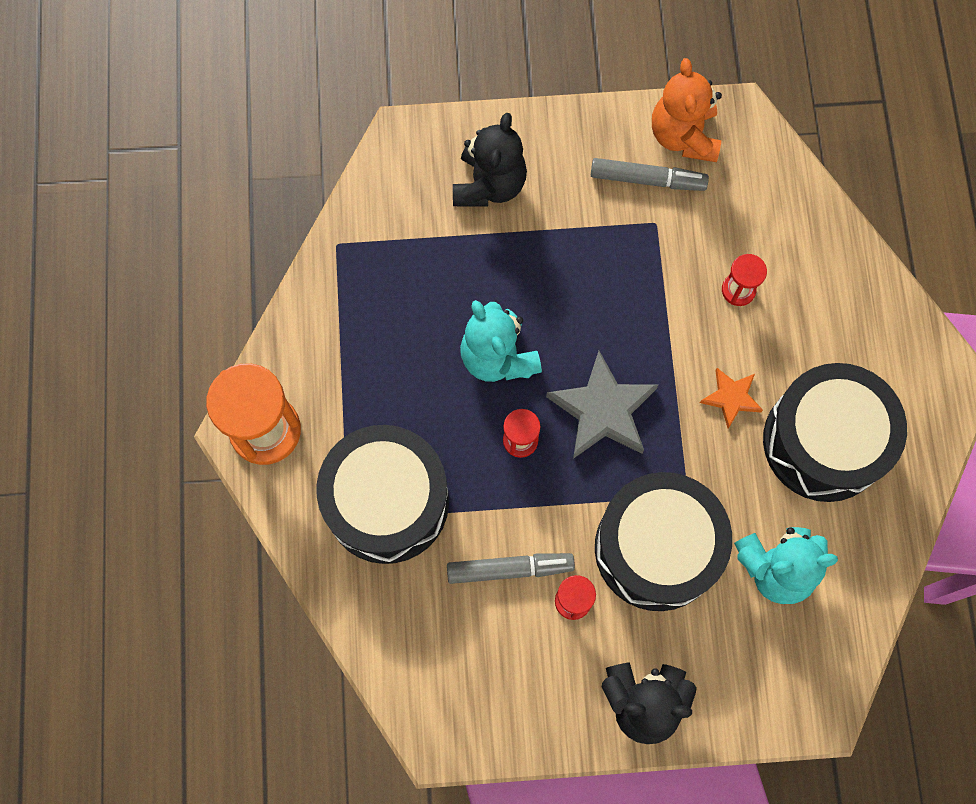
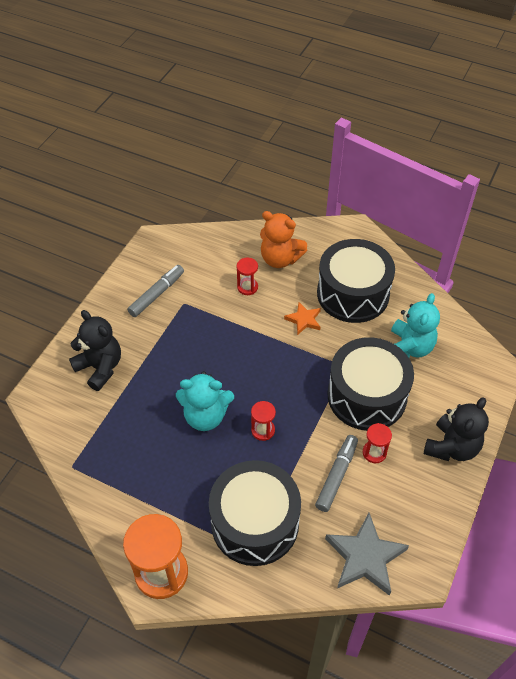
camera: 60 degrees left, 20 degrees down
(602, 410) = (272, 381): grey star -> grey star (365, 557)
(683, 135) = (145, 267): orange teddy bear -> orange teddy bear (280, 259)

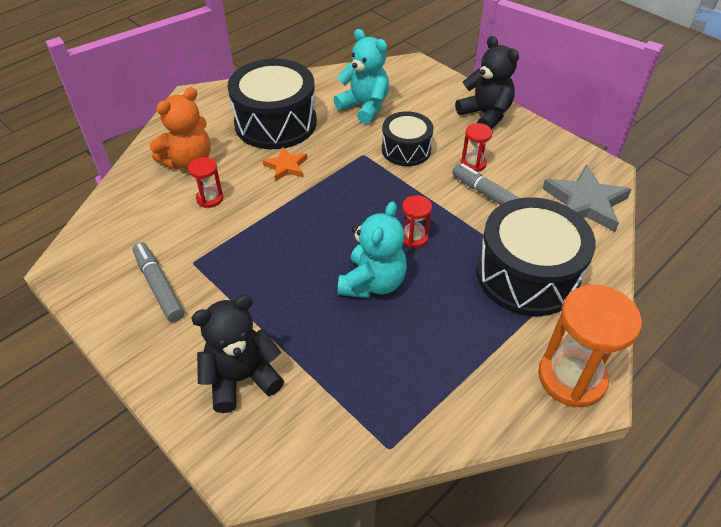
camera: 70 degrees left, 5 degrees down
(367, 396) = (406, 149): black drum -> black drum, size x0.58

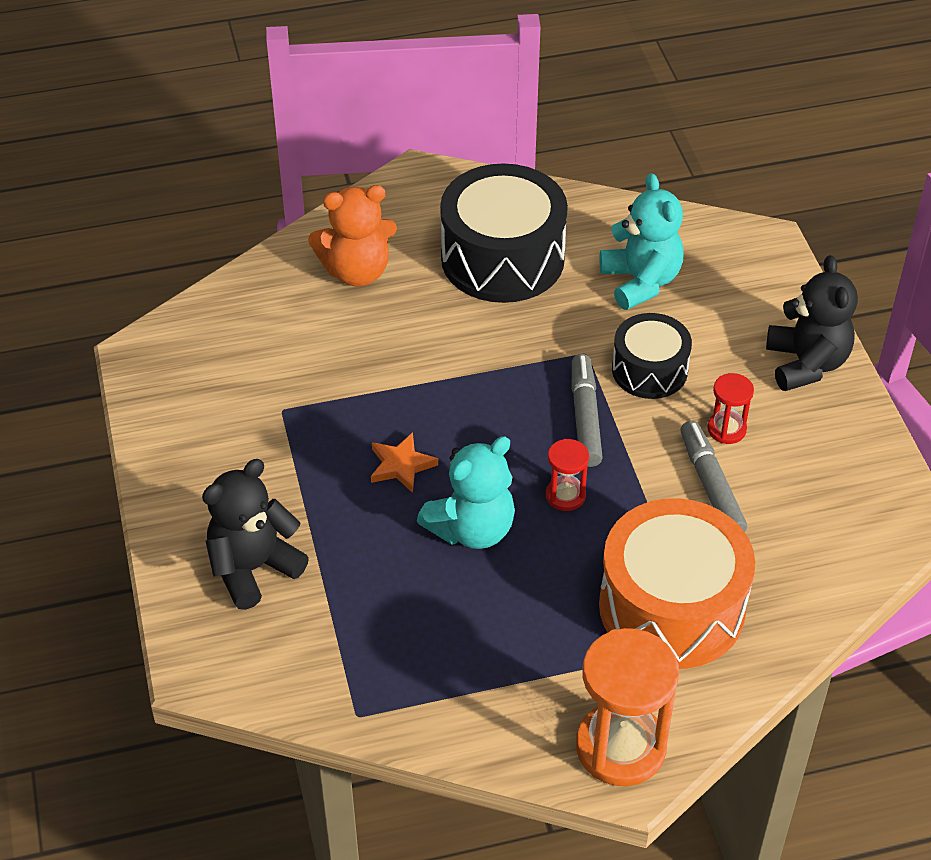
camera: 30 degrees right, 0 degrees up
(159, 286) = (228, 422): grey marker -> grey marker (585, 417)
(210, 198) = (351, 334): red hourglass -> none
(241, 378) = (253, 568): black teddy bear -> black teddy bear turned 45 degrees counterclockwise
(286, 166) = (473, 329): orange star -> orange star (401, 465)
(527, 275) = (671, 607): black drum -> orange drum
(585, 203) = (836, 551): grey star -> none

